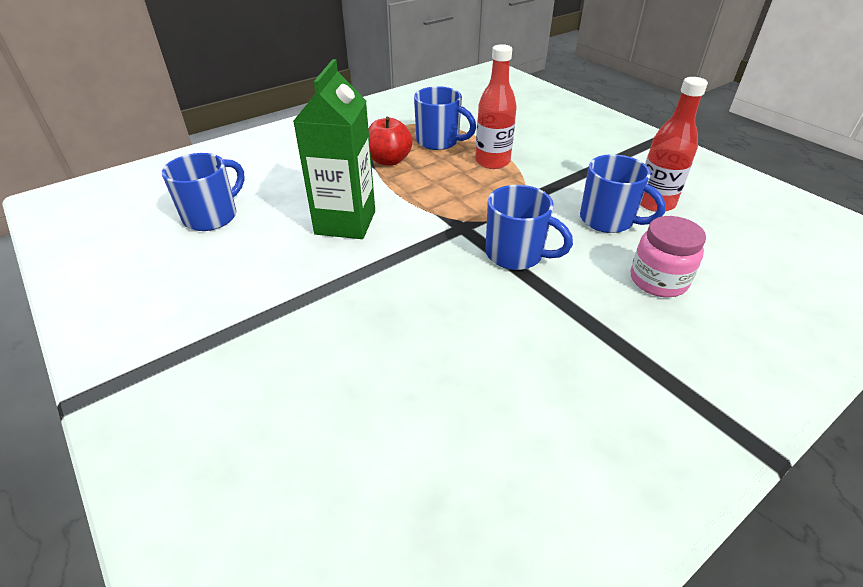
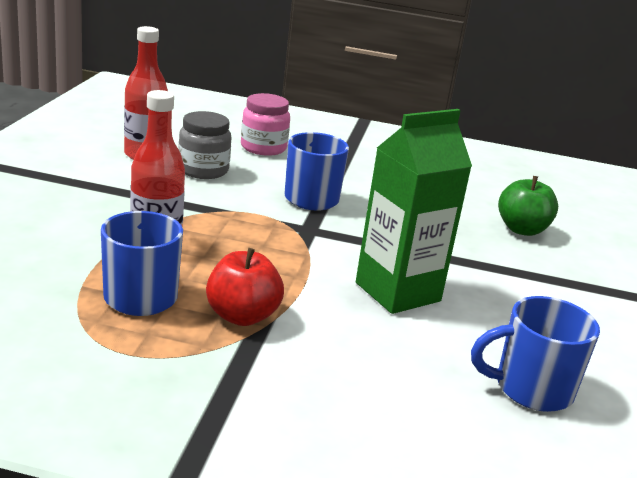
camera: 135 degrees left, 15 degrees down
(338, 372) = (522, 229): none -> green apple
(608, 220) = (203, 170): blue mug -> grey jar

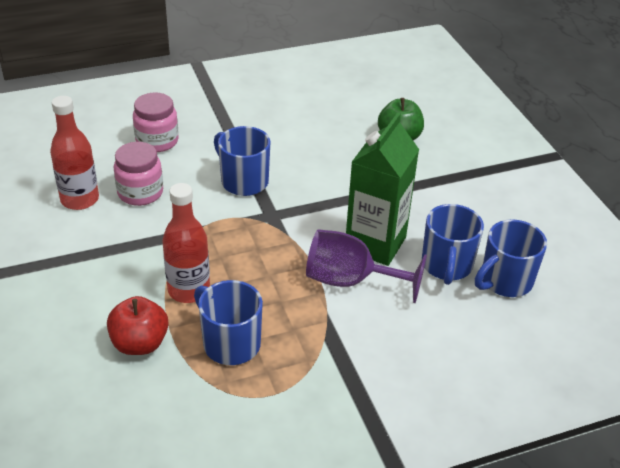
camera: 30 degrees left, 15 degrees up
(203, 170) = (140, 193): grey jar -> pink jar
(242, 316) = (307, 321): red apple -> red apple (140, 343)
(332, 307) = (350, 281): none -> purple goblet
(466, 344) = (446, 266): none -> blue mug

